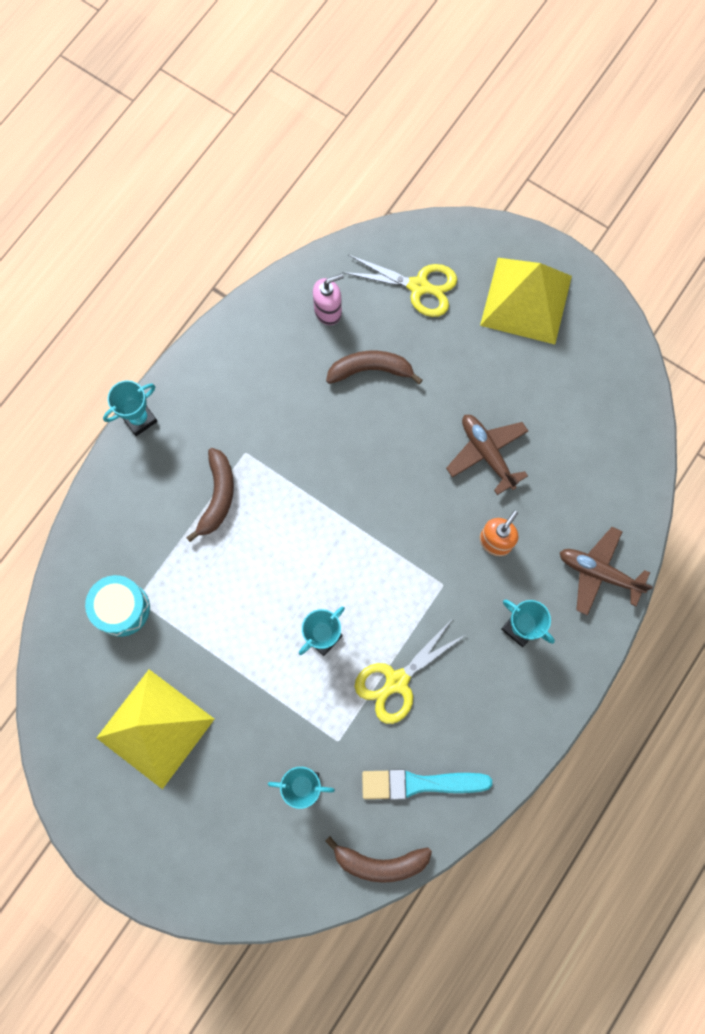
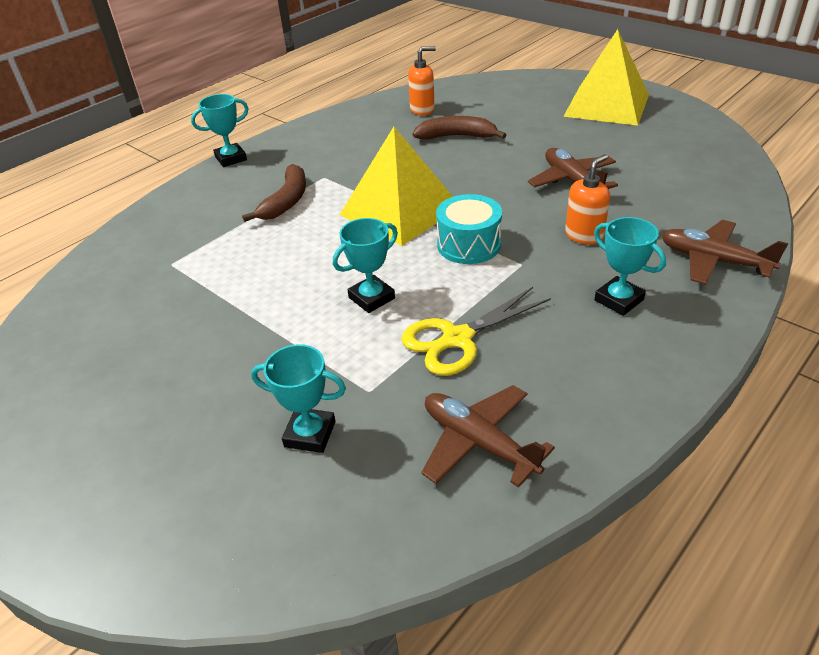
camera: 10 degrees right, 35 degrees down
(121, 608) = (151, 269): turquoise drum -> turquoise drum (469, 245)
(155, 728) = (138, 366): yellow pyramid -> yellow pyramid (400, 210)
(328, 311) = (422, 110): pink soap dispenser -> orange soap dispenser
(380, 862) = (405, 537): brown banana -> none
(418, 286) = (506, 99): yellow scissors -> none
(420, 783) = (479, 443): turquoise brush -> brown plane

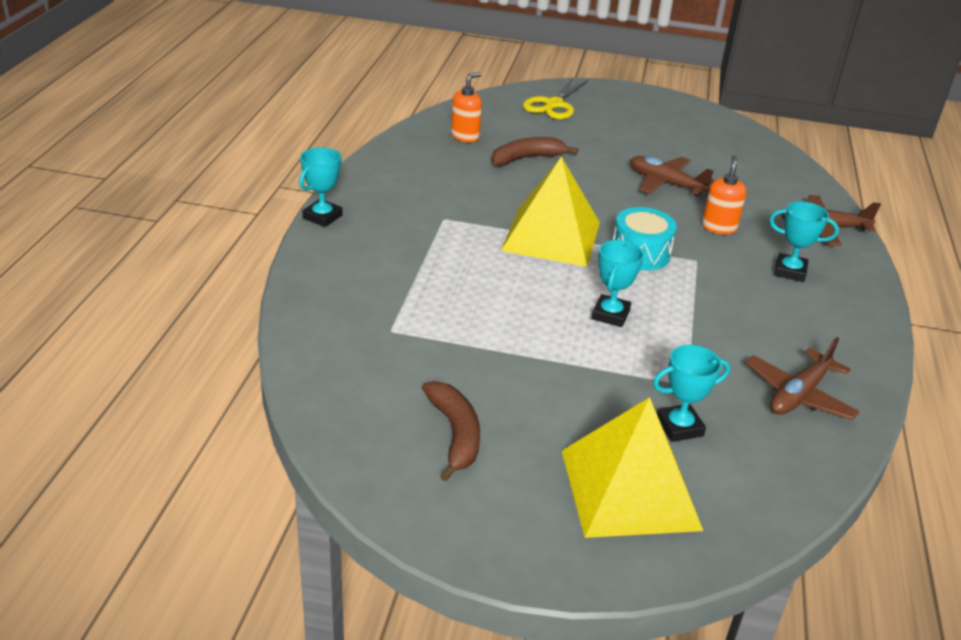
camera: 35 degrees left, 5 degrees down
(286, 201) = (434, 248): brown banana -> brown banana (455, 434)
(457, 339) = (709, 328): yellow scissors -> yellow scissors (554, 104)
(479, 443) = (799, 395): brown plane -> brown plane turned 60 degrees counterclockwise
(606, 105) = (626, 110): yellow pyramid -> yellow pyramid (629, 489)

